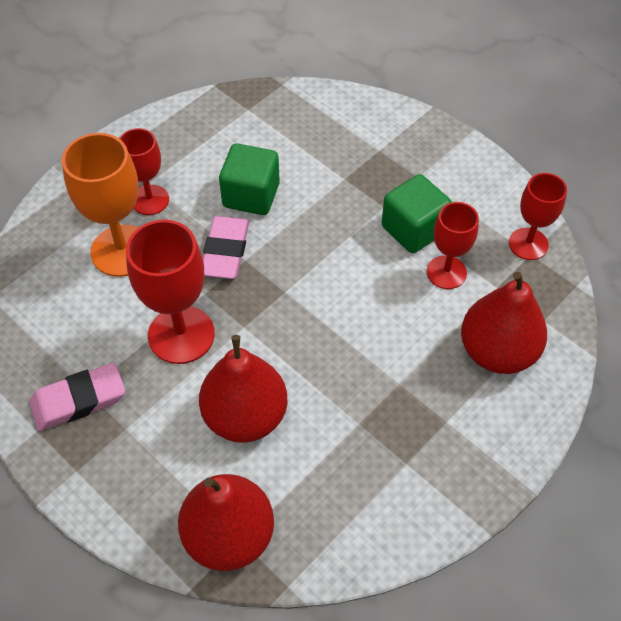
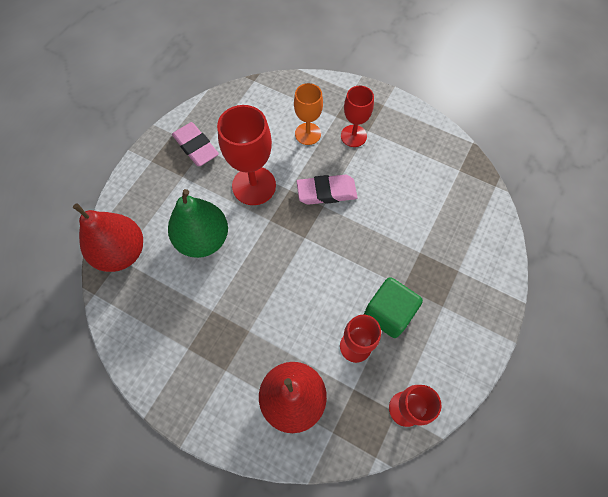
camera: 75 degrees right, 10 degrees up
(122, 251) = (308, 134): orange goblet -> orange goblet, size x0.63
(245, 416) = (203, 239): red pear -> green pear
(251, 195) = (380, 194): green cube -> none

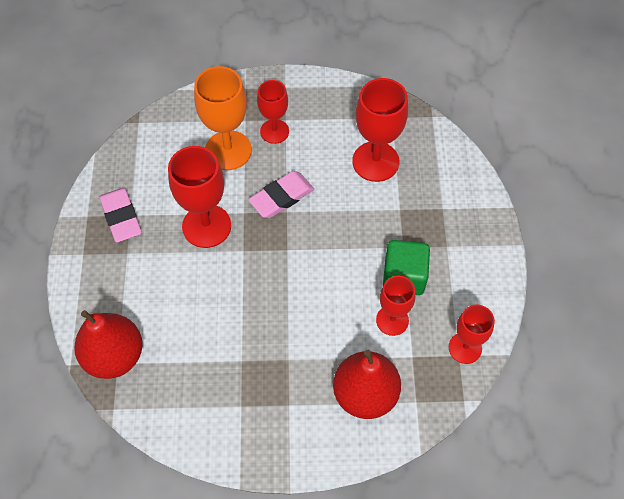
camera: 30 degrees left, 5 degrees down
(196, 147) = (121, 217): pink eraser -> pink eraser turned 45 degrees clockwise
(203, 239) = (189, 301): green pear -> none
(308, 134) = (228, 150): orange goblet -> orange goblet, size x1.59
(423, 201) = (375, 161): none -> red goblet

